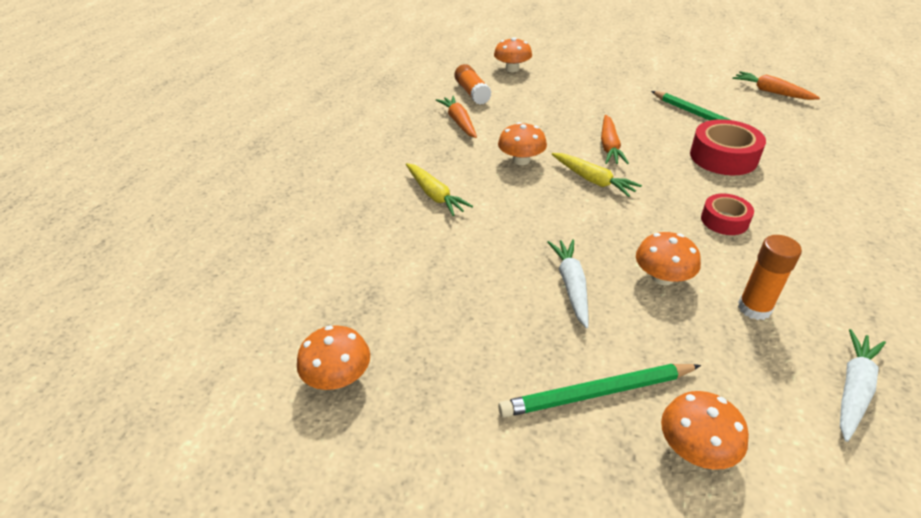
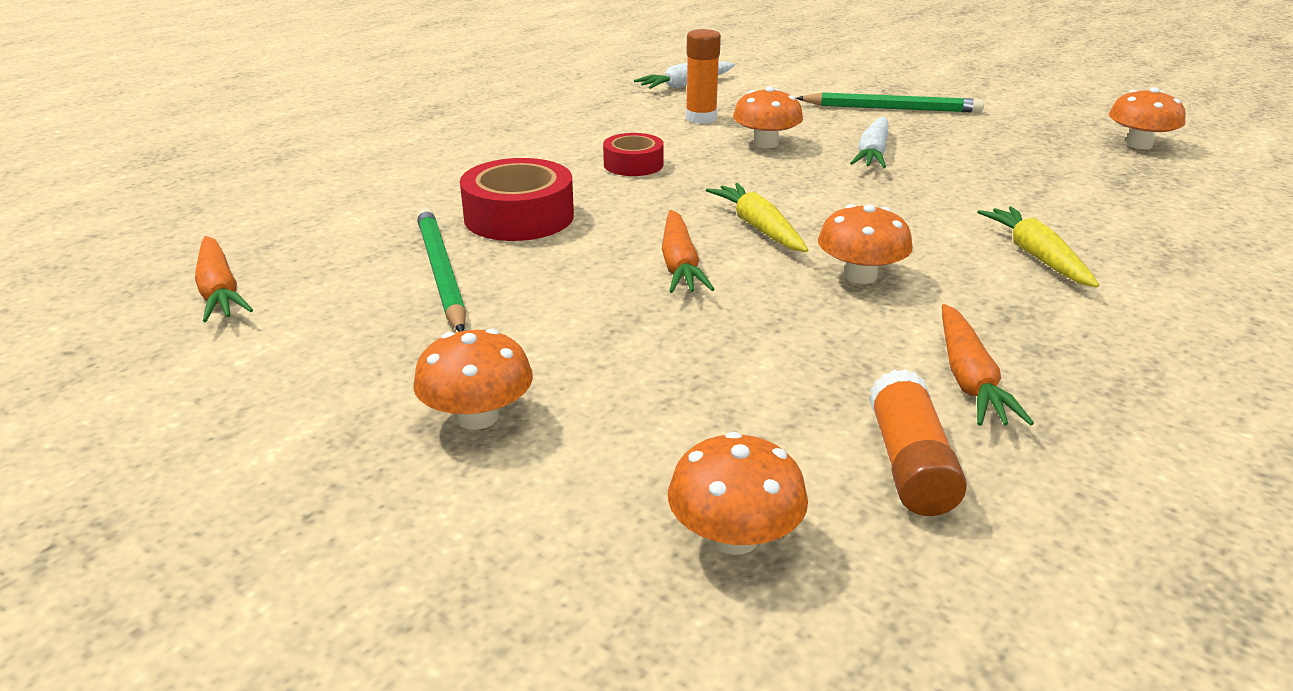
camera: 160 degrees left, 10 degrees down
(609, 146) = (679, 265): orange carrot -> orange carrot turned 150 degrees clockwise
(696, 448) = (834, 86): orange mushroom -> orange mushroom (477, 417)

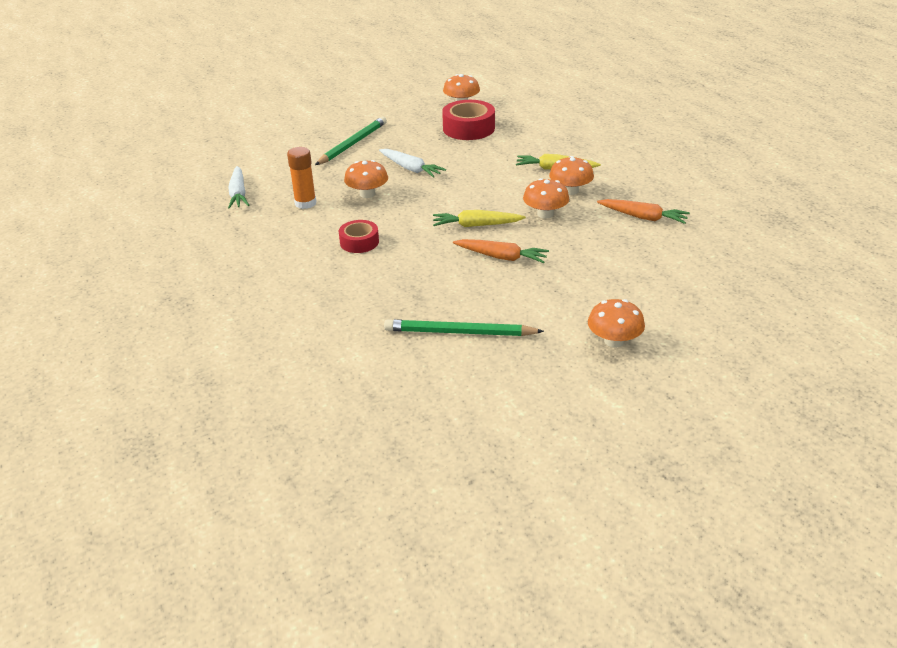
camera: 65 degrees left, 5 degrees up
(219, 291) = (428, 418): orange carrot -> none
(519, 217) = (404, 295): red tape -> red tape (468, 128)
(734, 537) = (720, 295): orange mushroom -> orange mushroom (570, 191)
(909, 464) = (692, 247): orange glue stick -> none

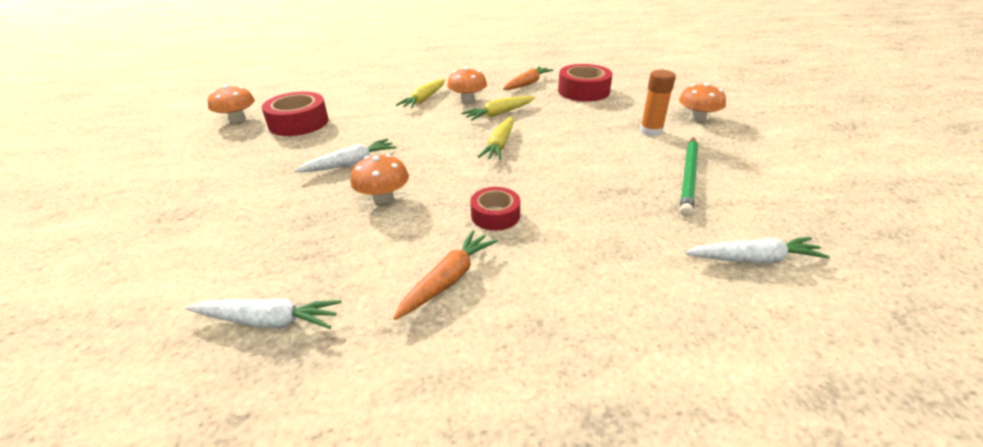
camera: 75 degrees left, 0 degrees up
(305, 203) = (364, 249): orange glue stick -> orange glue stick (651, 131)
(335, 362) = (753, 259): none -> white carrot
(353, 144) = (239, 194): green pencil -> none
(502, 257) = (563, 141): orange carrot -> orange carrot (448, 279)
(545, 214) = (499, 114): orange mushroom -> yellow carrot
(647, 256) = (583, 91): none -> red tape

